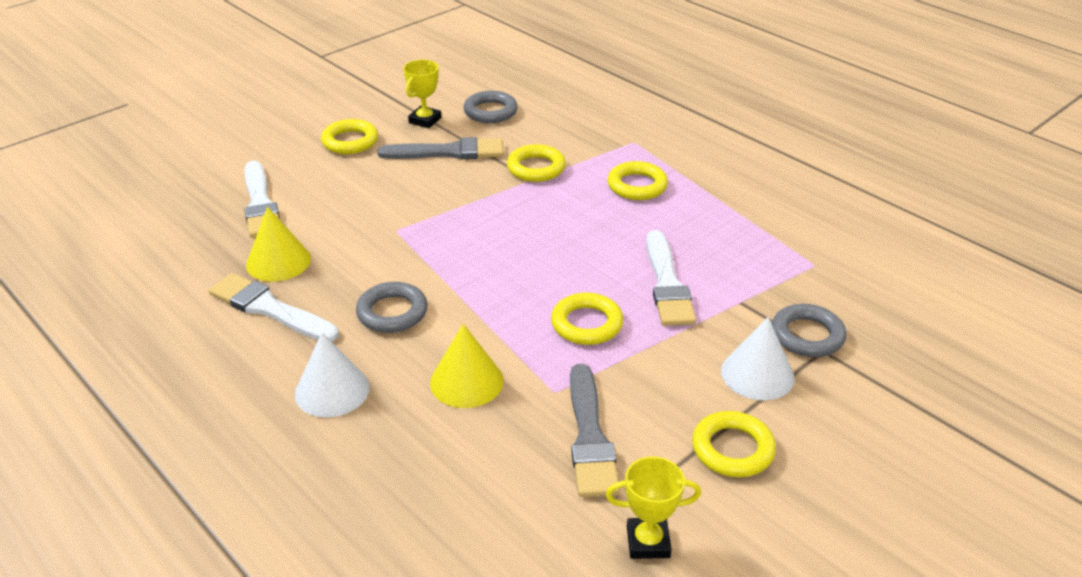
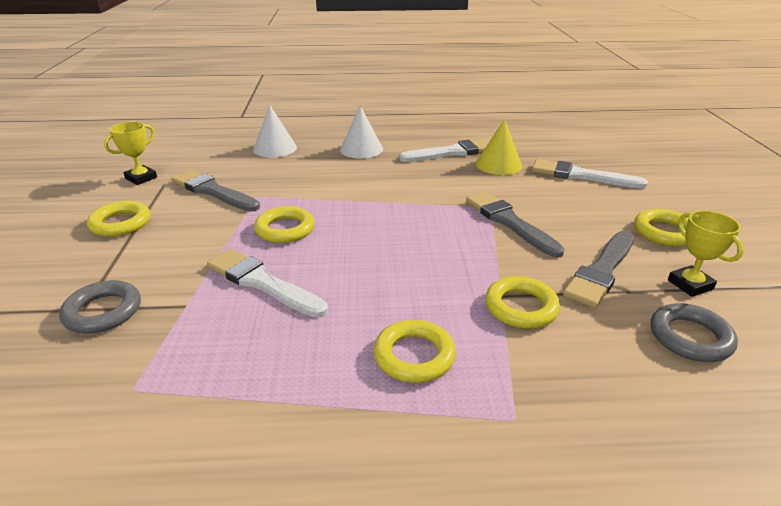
camera: 130 degrees right, 5 degrees down
(392, 312) = (399, 178): grey ring -> none
(416, 210) = (509, 222): none -> grey brush
(466, 381) = (309, 178): yellow cone -> none
(757, 374) = (131, 264): white cone -> white cone (275, 148)

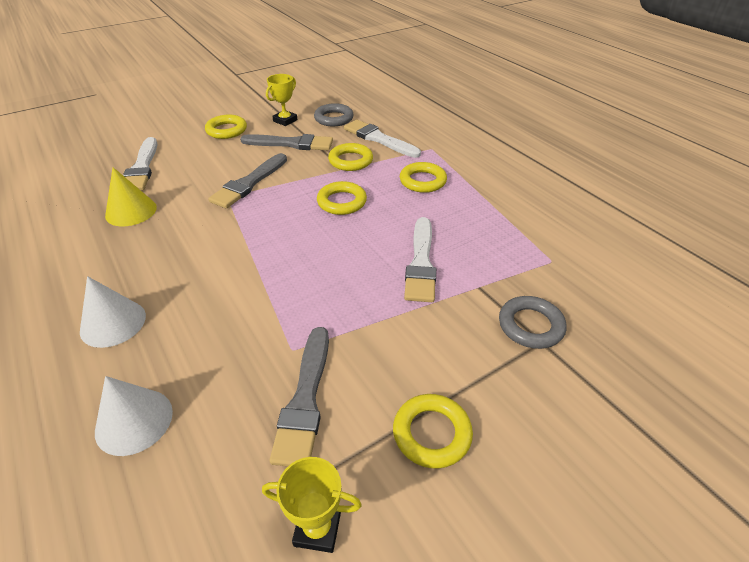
camera: 120 degrees left, 10 degrees up
(285, 229) = (342, 290): yellow ring -> yellow ring (342, 202)
(452, 152) = (104, 247): white brush -> white brush (379, 139)

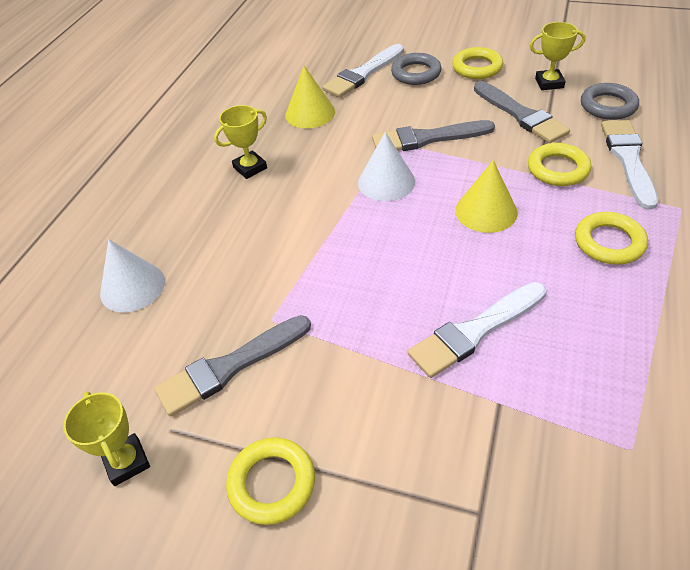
camera: 55 degrees right, 5 degrees up
(113, 323) = (199, 204): white cone -> white cone (386, 182)
(128, 272) = (250, 168): none -> yellow trophy
(342, 202) = (486, 211): yellow ring -> yellow cone
(530, 325) = (493, 488): grey ring -> grey ring (416, 73)

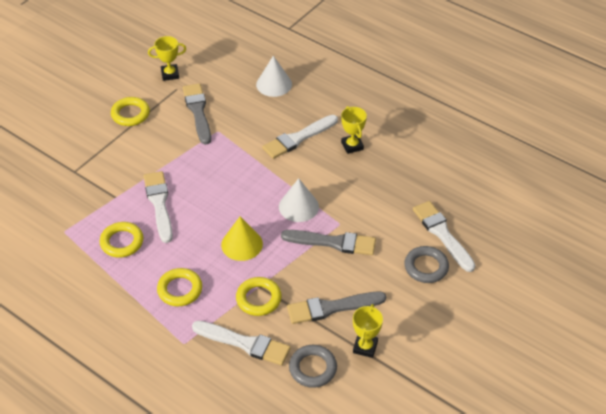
camera: 105 degrees right, 0 degrees up
(254, 221) = (298, 138): none -> white brush
(310, 113) = (401, 189): yellow cone -> none
(427, 138) = (333, 242): grey brush -> grey brush turned 90 degrees clockwise
(477, 67) = (414, 310): yellow ring -> yellow ring (122, 242)

